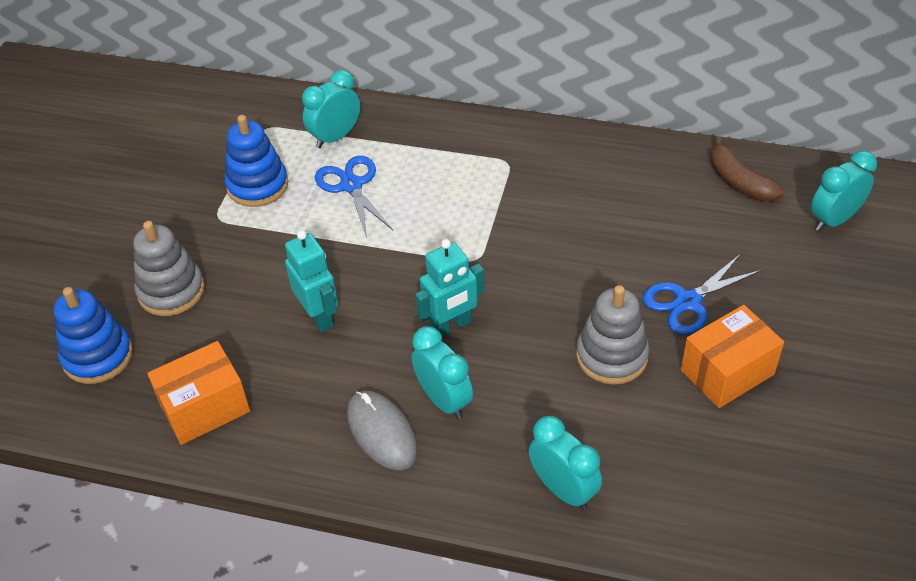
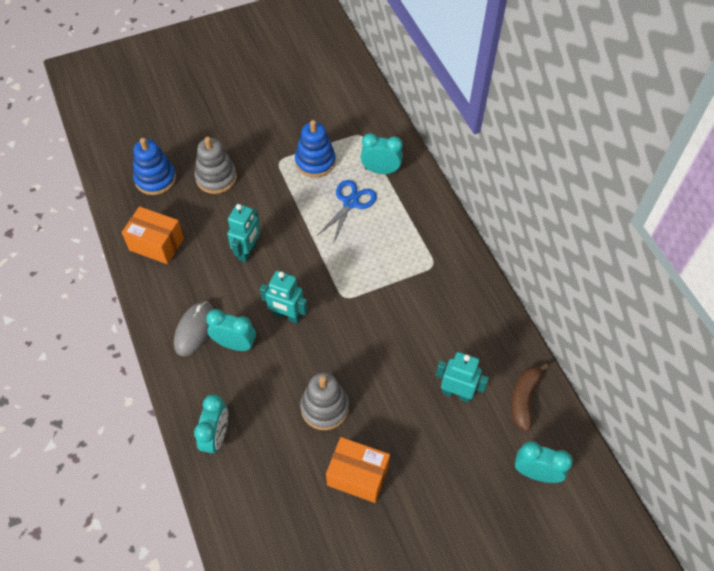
camera: 50 degrees right, 10 degrees up
(443, 400) = (235, 344): turquoise clock -> turquoise clock turned 90 degrees counterclockwise
(687, 301) = (397, 424): blue scissors -> none
(689, 230) = (457, 393): none -> turquoise robot

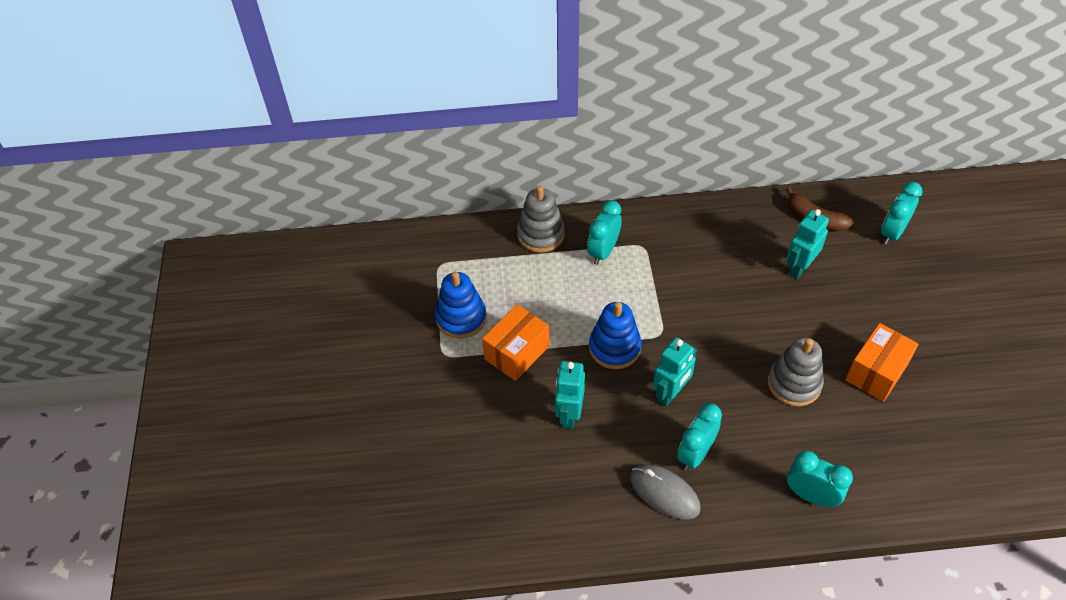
camera: 70 degrees left, 5 degrees down
(155, 179) = (416, 499): blue stacking toy -> blue stacking toy (614, 348)
(156, 244) = (524, 515): orange box -> orange box (517, 353)
(216, 178) = (443, 427): grey stacking toy -> grey stacking toy (541, 234)
(248, 251) = (569, 415): turquoise robot -> turquoise robot turned 120 degrees counterclockwise
(350, 203) = (535, 298): blue scissors -> none
(380, 170) = (500, 259): turquoise clock -> turquoise clock (603, 251)

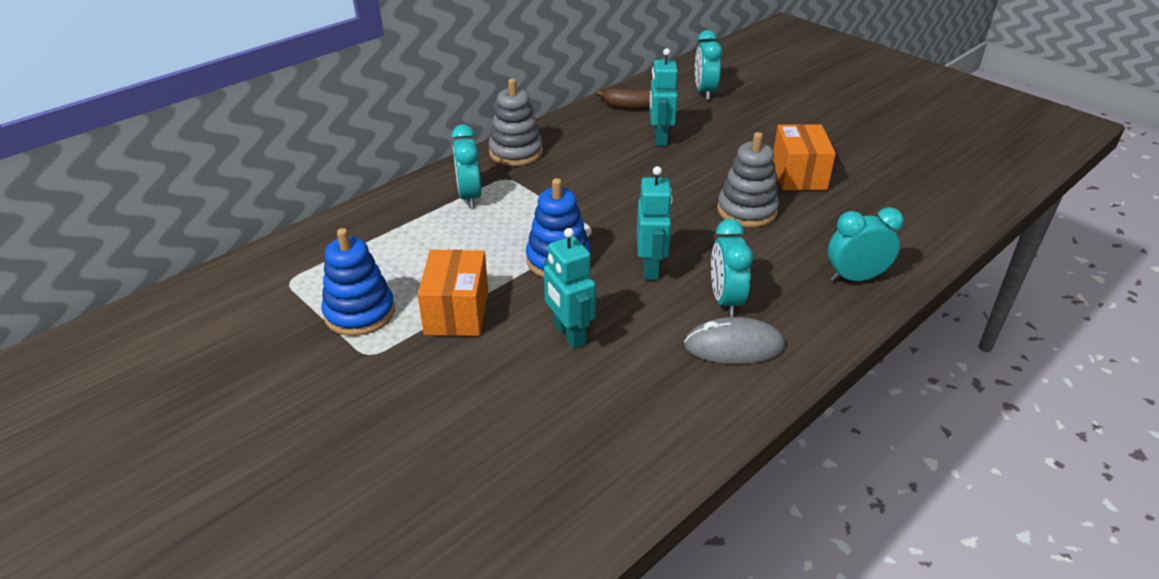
camera: 40 degrees left, 15 degrees down
(541, 234) = (389, 210): grey stacking toy -> grey stacking toy (516, 152)

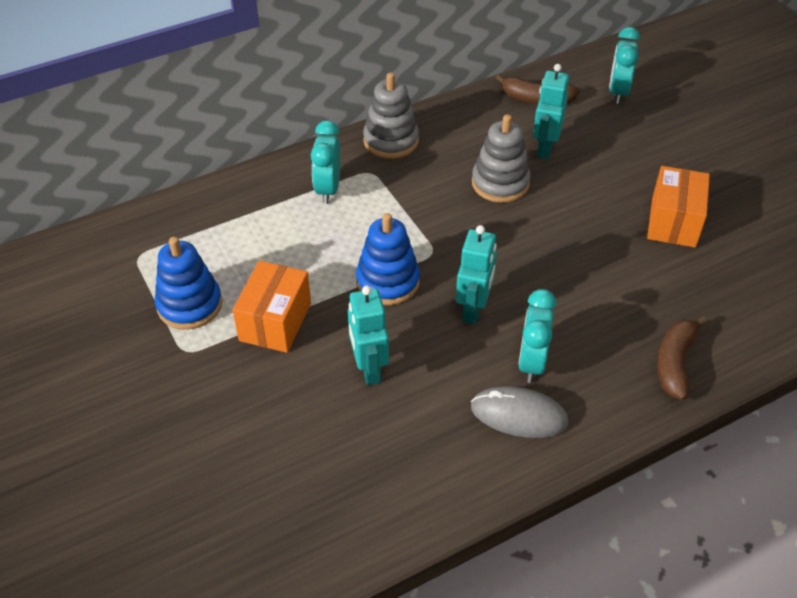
camera: 15 degrees right, 10 degrees up
(746, 211) = (598, 258): grey stacking toy -> grey stacking toy (500, 183)
(855, 278) = (674, 363): turquoise clock -> brown banana

